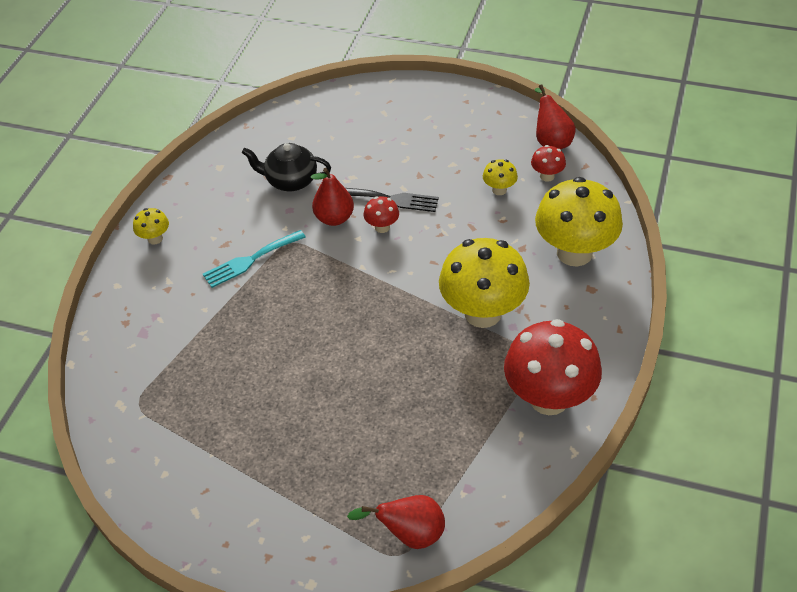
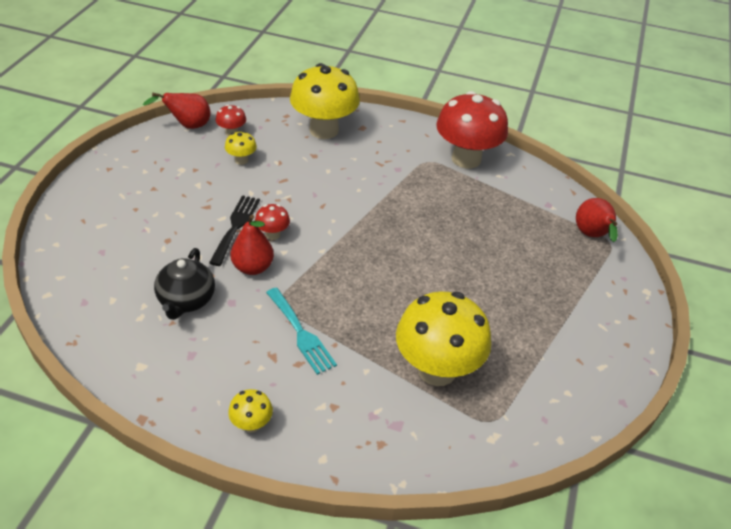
camera: 95 degrees left, 5 degrees down
(483, 313) = (383, 182): yellow mushroom -> yellow mushroom (437, 370)

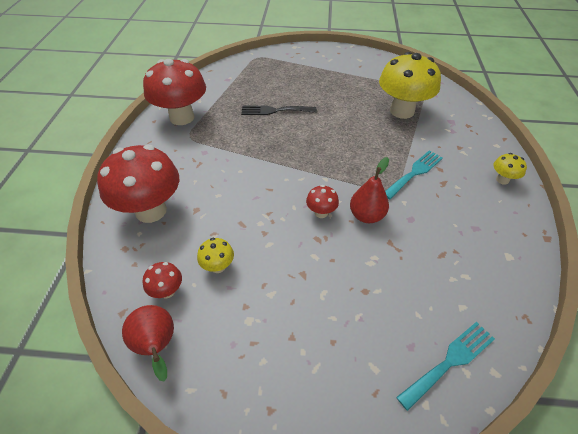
camera: 100 degrees left, 5 degrees up
(74, 270) = (450, 361): none -> turquoise fork
(186, 301) = (428, 249): black teapot -> none
(235, 226) = (322, 241): black fork -> black fork (275, 111)
(324, 130) = (151, 210): yellow mushroom -> red mushroom
(592, 236) = (254, 63): red pear -> none

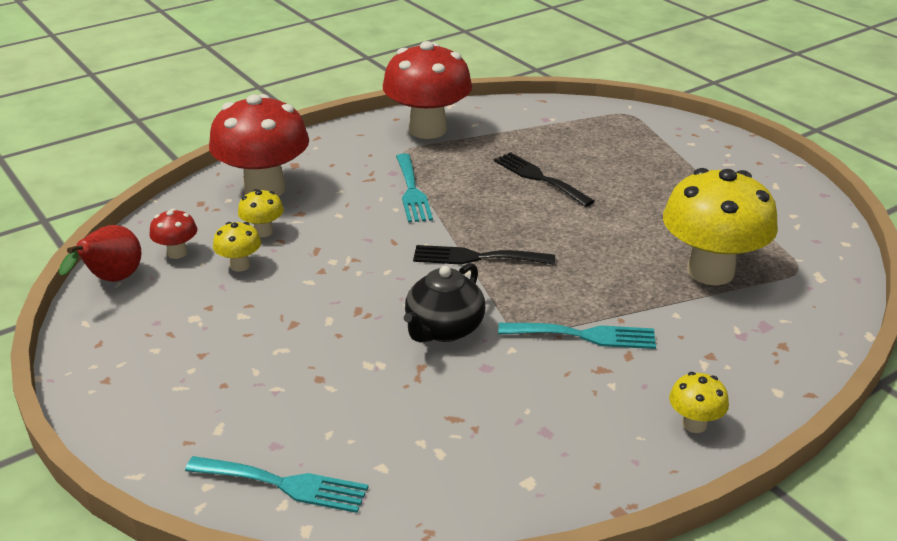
camera: 50 degrees right, 15 degrees down
(195, 236) = (263, 232): none -> yellow mushroom
(232, 156) = (412, 191): none -> turquoise fork
(317, 169) = (476, 257): none -> black fork
(321, 213) = (403, 294): red mushroom -> none
(366, 216) = (443, 329): red pear -> black teapot

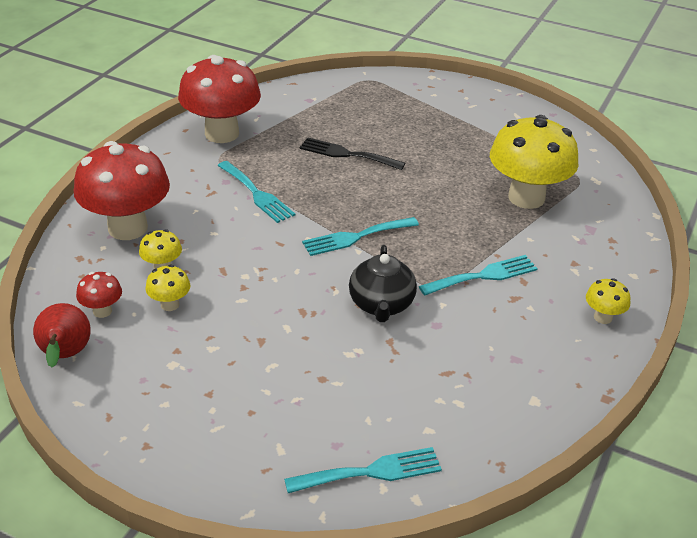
camera: 30 degrees left, 5 degrees up
(476, 257) = (356, 237): black fork -> turquoise fork

